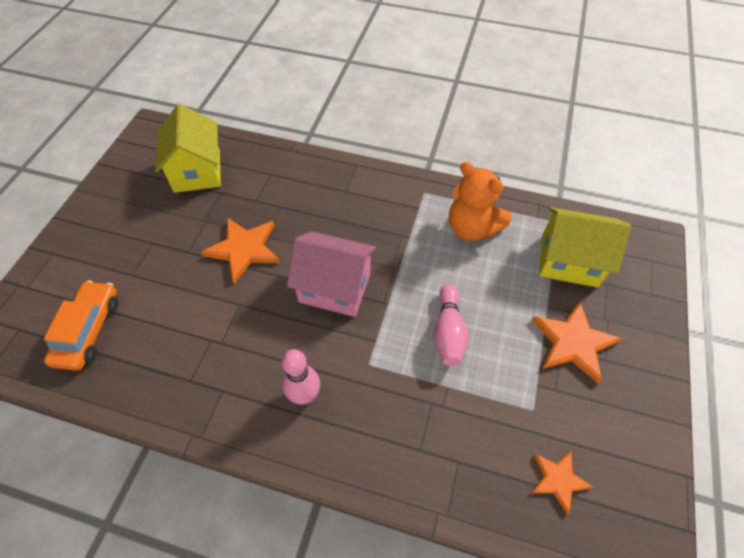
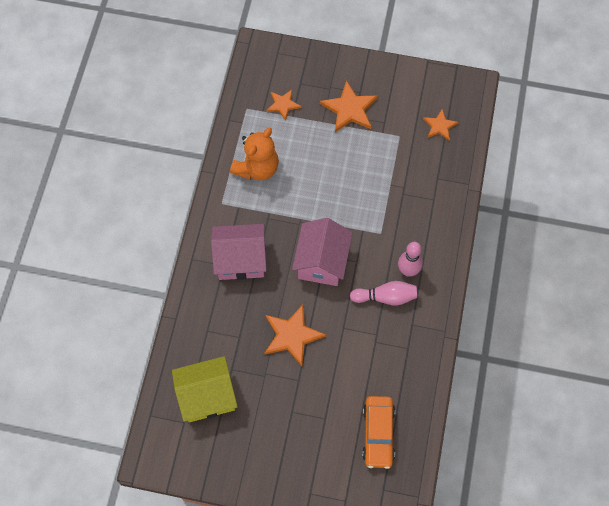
camera: 95 degrees left, 10 degrees up
(88, 330) = (378, 434): orange car -> orange car turned 90 degrees counterclockwise
(349, 206) = (240, 260): none -> pink house
(448, 332) = (350, 184): pink bowling pin -> pink bowling pin (385, 297)
(569, 261) = (283, 105): yellow house -> orange star

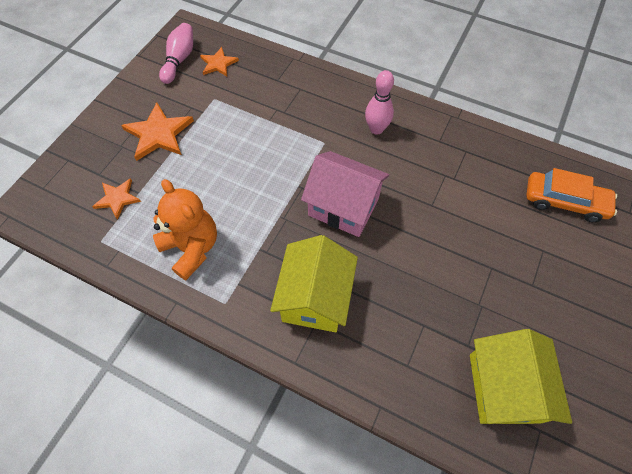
camera: 75 degrees left, 5 degrees down
(240, 260) = (315, 298): pink house -> yellow house
(292, 335) = (432, 261): orange star -> none
(385, 297) = (402, 156): pink bowling pin -> pink bowling pin (179, 60)

